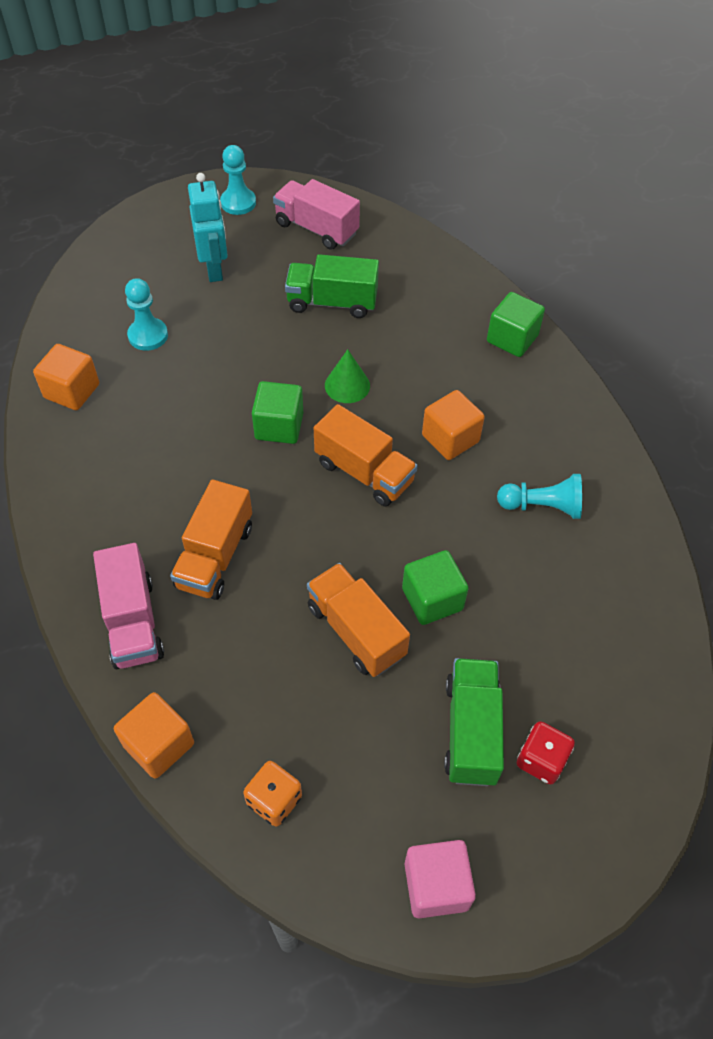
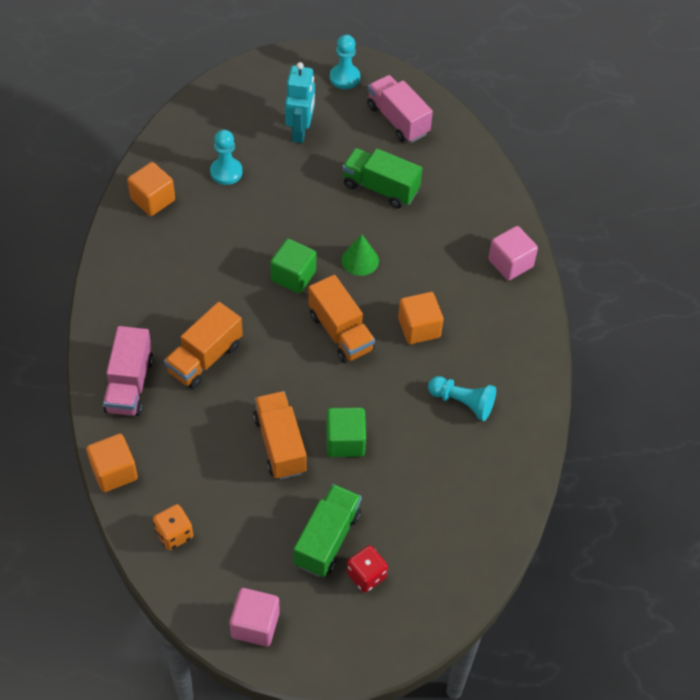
camera: 20 degrees right, 0 degrees up
(512, 339) = (510, 263): green cube -> pink cube

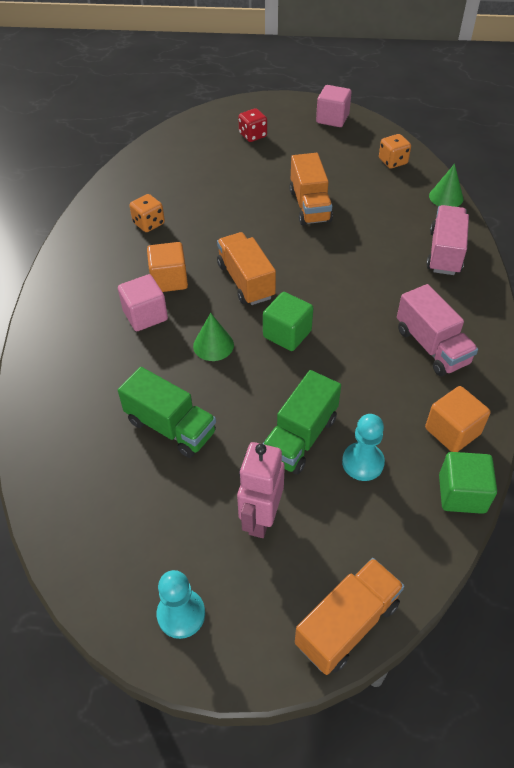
camera: 170 degrees left, 5 degrees down
(114, 472) = (446, 197): orange cube -> green cone
(204, 358) = (377, 268): orange truck -> orange truck (347, 624)
(300, 131) = (261, 518): turquoise robot -> pink robot
(327, 539) = (278, 153): green truck -> green truck (300, 437)
(345, 441) = (255, 205): green cube -> green cube (462, 494)
(398, 120) = (121, 527): pink truck -> pink truck (431, 346)
(462, 402) = (149, 223): turquoise pawn -> orange dice
(510, 263) = (54, 332): pink cube -> pink cube (145, 315)

